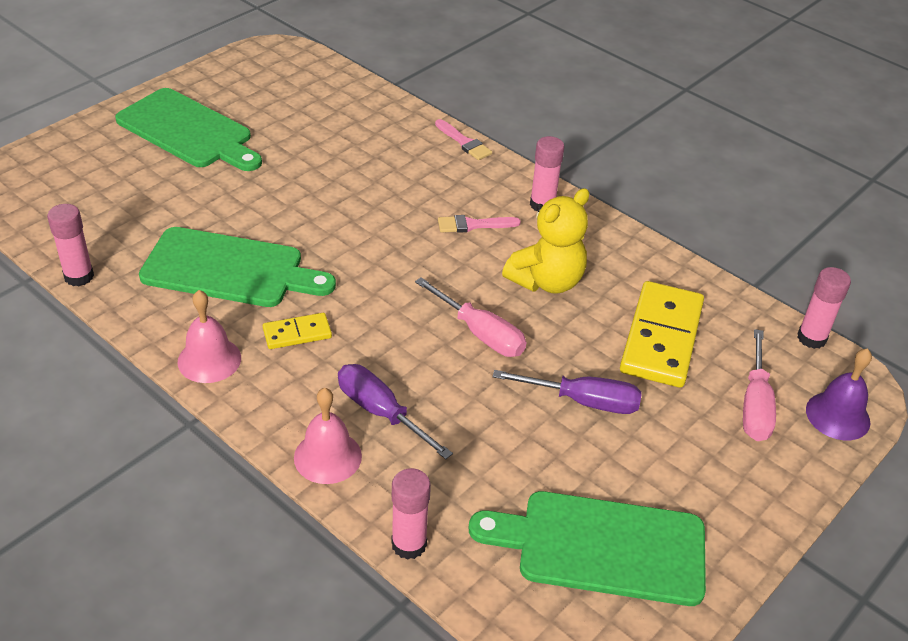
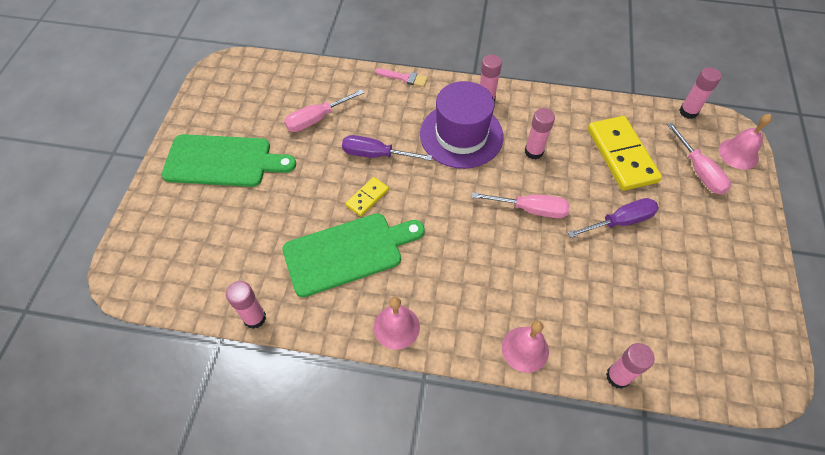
camera: 30 degrees left, 15 degrees up
(297, 333) = (431, 274): yellow domino -> yellow domino (367, 198)
(324, 137) = (317, 119): none -> pink screwdriver
(381, 412) = (526, 298): purple screwdriver -> purple screwdriver (376, 155)
(473, 225) = (461, 135): pink brush -> purple hat
(547, 281) = (533, 152): yellow teddy bear -> pink glue stick
(602, 547) = (707, 309): green cutting board -> none
(838, 415) = (738, 154): purple bell -> pink bell

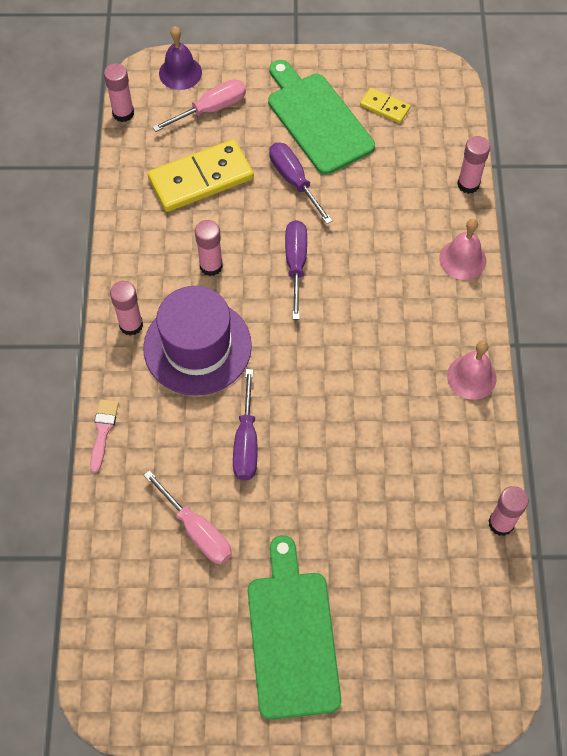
camera: 100 degrees left, 5 degrees up
(348, 252) = (395, 444): green cutting board -> green cutting board (317, 119)
(367, 198) = (315, 438): yellow domino -> yellow domino (384, 107)
(530, 209) = (296, 264): pink screwdriver -> purple screwdriver
(738, 154) = (180, 73): pink bell -> purple bell

